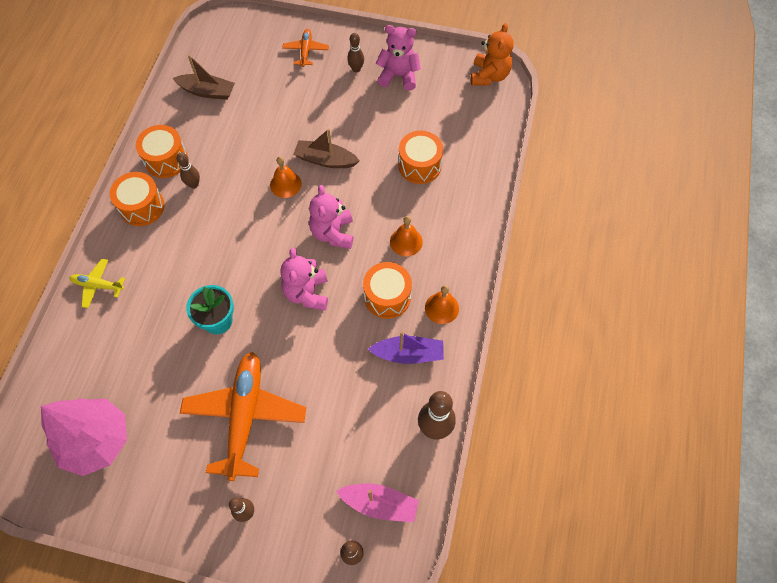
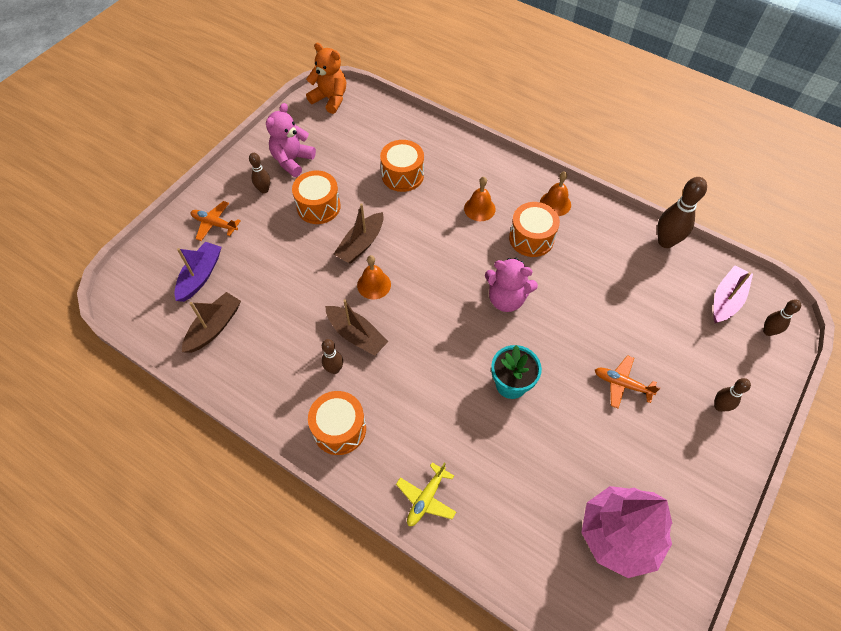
camera: 70 degrees left, 5 degrees down
(166, 160) = (287, 390): orange drum -> orange drum (318, 206)
(230, 189) = (356, 335): none -> brown boat
(245, 415) = (621, 384): orange plane -> orange plane, size x0.48
(333, 233) = (448, 260): pink teddy bear -> none
(408, 354) = (592, 239): purple boat -> purple boat (200, 276)

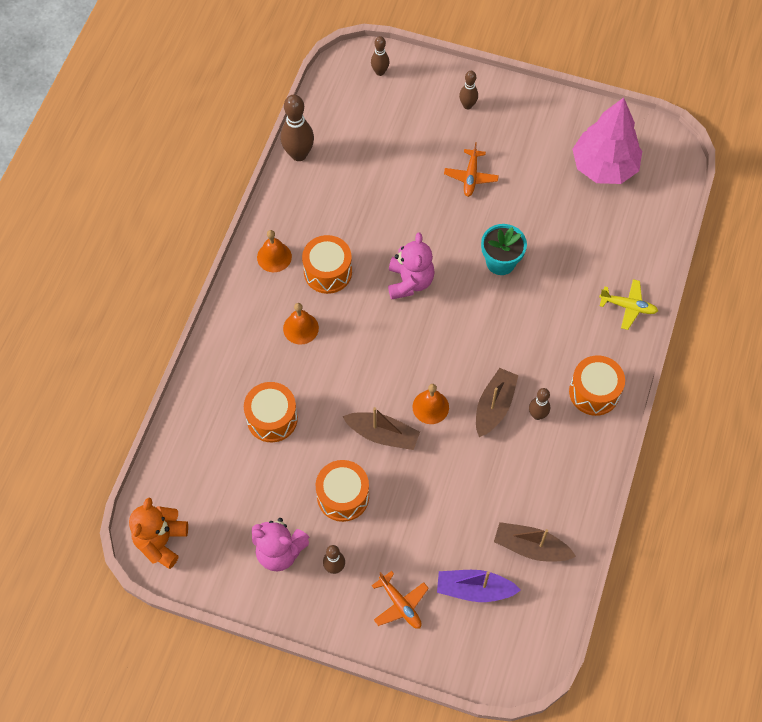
camera: 105 degrees left, 5 degrees up
(214, 224) = (400, 604): orange plane -> orange plane turned 45 degrees counterclockwise
(726, 299) = (354, 103): pink boat -> none

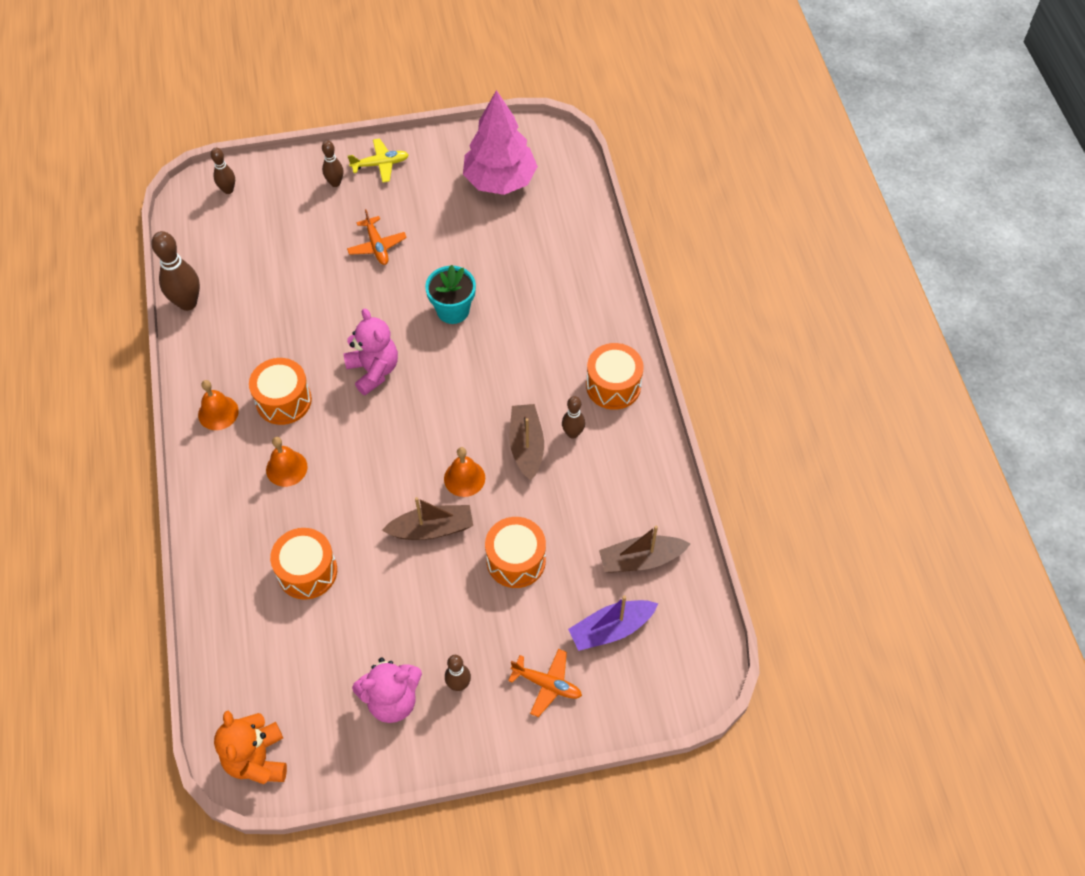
camera: 30 degrees left, 5 degrees down
(343, 496) = (426, 610): orange drum -> orange drum (516, 560)
(628, 306) = (598, 294): yellow plane -> yellow plane (380, 164)

